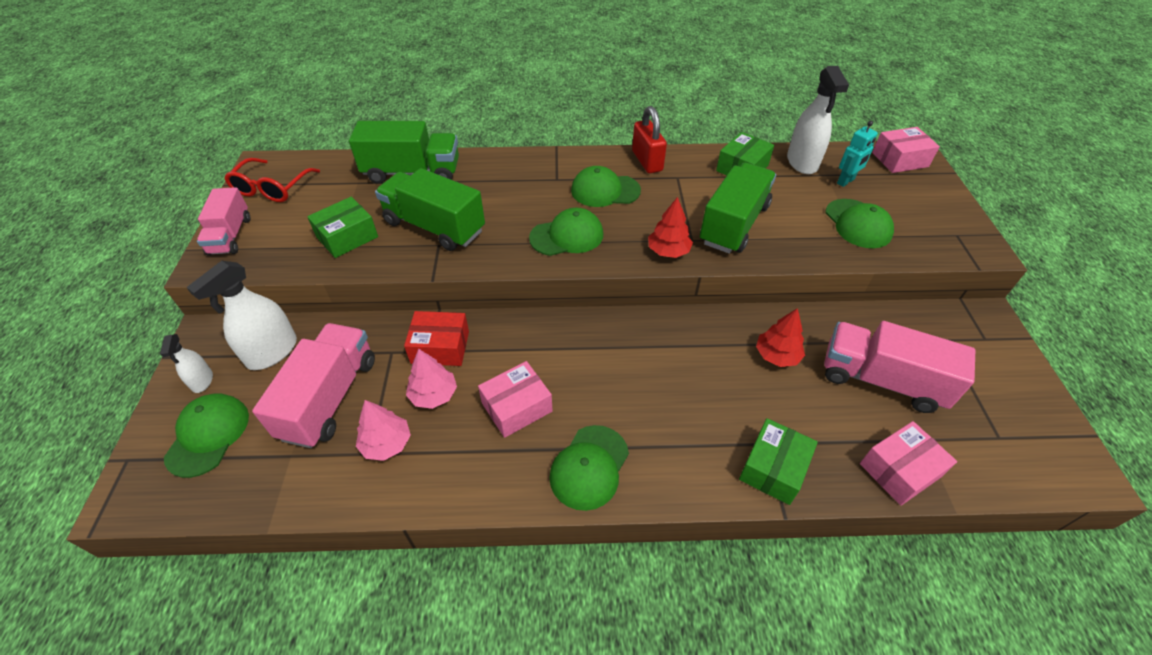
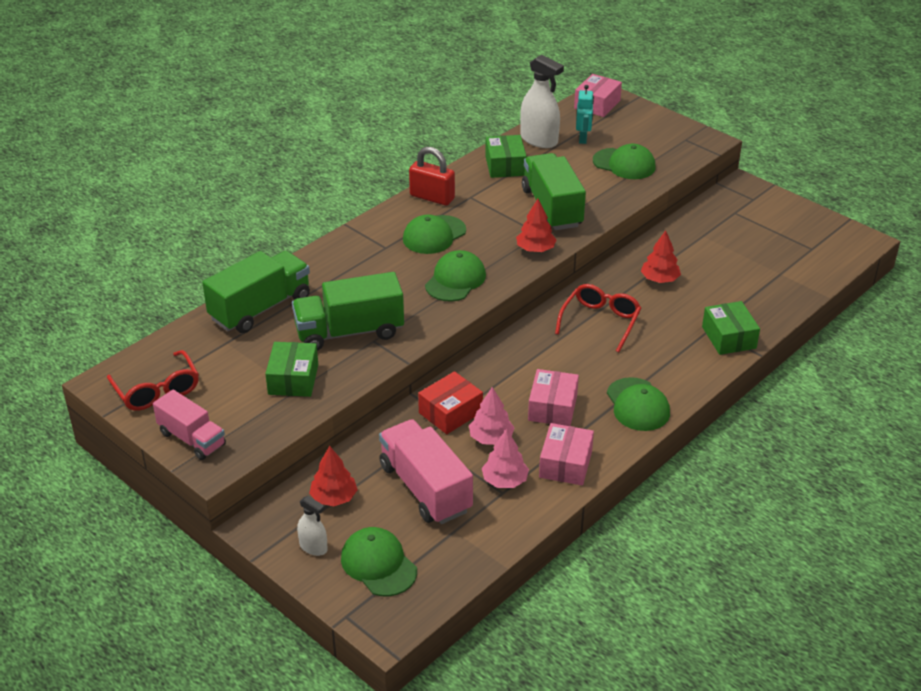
camera: 45 degrees left, 10 degrees down
(272, 352) = (334, 497): white spray bottle -> red tree
(667, 357) = (600, 321): none -> red glasses
(881, 380) = (728, 256): pink truck -> none
(899, 470) = (786, 296): pink box -> pink box (565, 464)

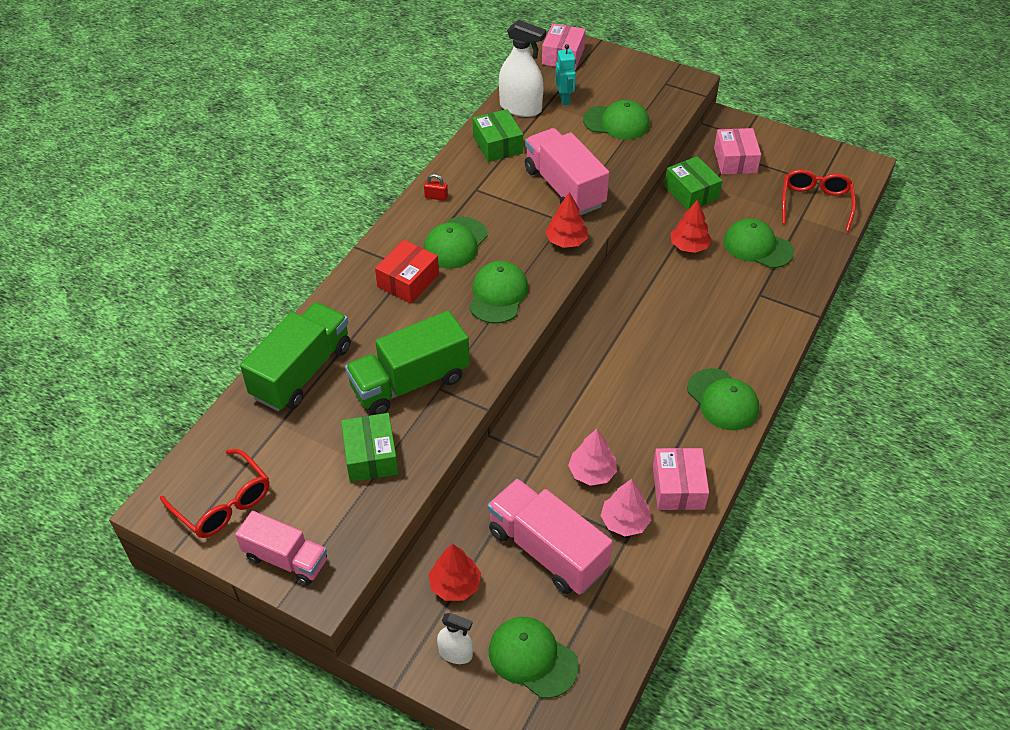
camera: 15 degrees left, 10 degrees up
(432, 197) = (436, 197): red padlock -> red padlock, size x0.47
(450, 412) = (539, 450): red box -> red box (408, 281)
(552, 208) = (564, 188): green truck -> pink truck
(552, 407) = (640, 421): pink box -> pink box (735, 160)
(600, 321) = (650, 308): red glasses -> red glasses (815, 203)
(726, 290) = (757, 246): none -> green cap
(728, 337) = (780, 301): green box -> green box (691, 192)

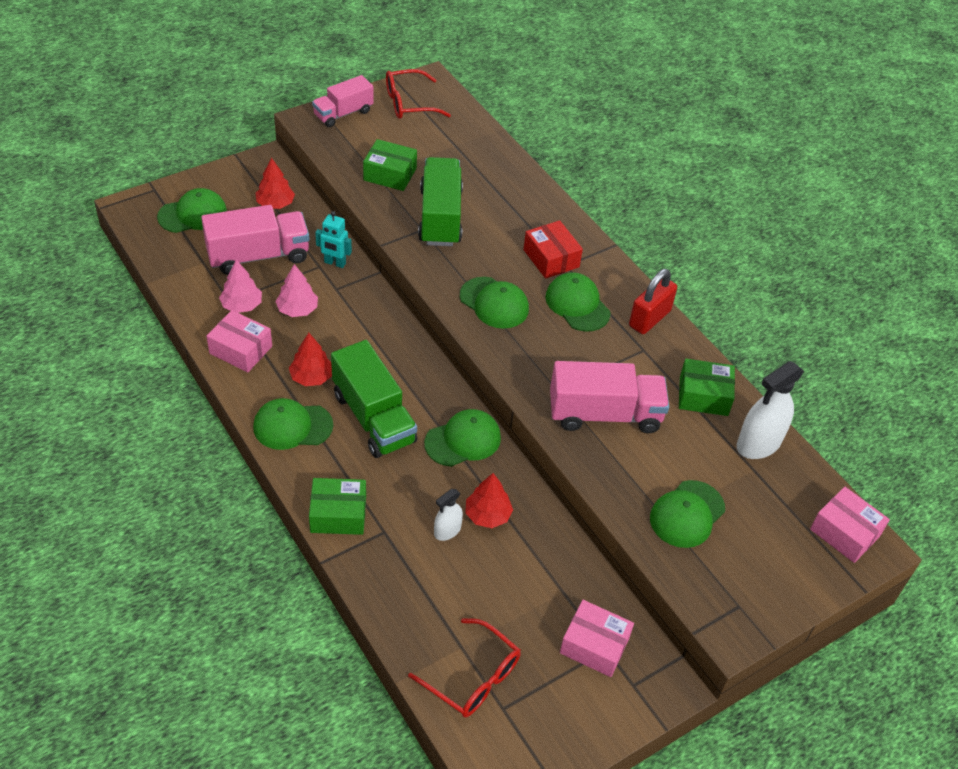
camera: 115 degrees right, 0 degrees up
(302, 372) = (495, 170): green truck -> green truck (373, 418)
(436, 197) = (649, 318): red padlock -> red padlock, size x2.11
(455, 653) = (229, 185): white spray bottle -> white spray bottle (447, 531)
(564, 99) = (755, 490): turquoise robot -> turquoise robot (335, 263)
(566, 241) = (528, 378): red tree -> red tree (311, 377)
(691, 192) = (566, 567): green box -> green box (338, 514)
(757, 246) = (447, 574): green cap -> green cap (463, 440)

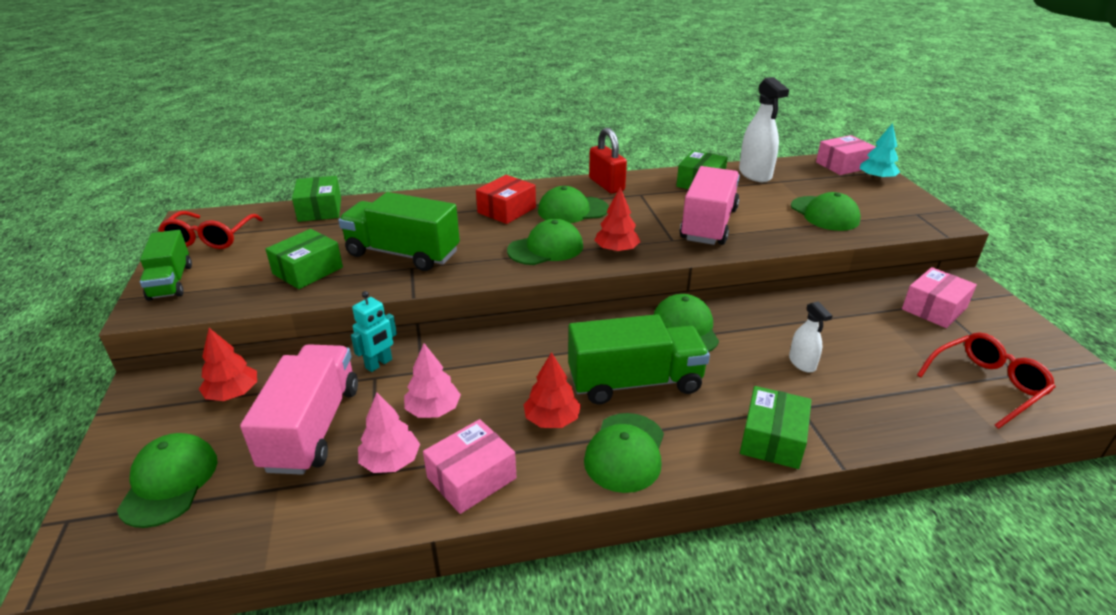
camera: 65 degrees left, 15 degrees down
(343, 113) = (171, 282): pink truck -> green truck
(485, 141) = (320, 209): none -> green box
(487, 515) = (783, 334): red tree -> red tree (616, 250)
(551, 258) = (507, 210): red box -> red box turned 45 degrees counterclockwise
(823, 568) = (876, 178): none -> turquoise tree

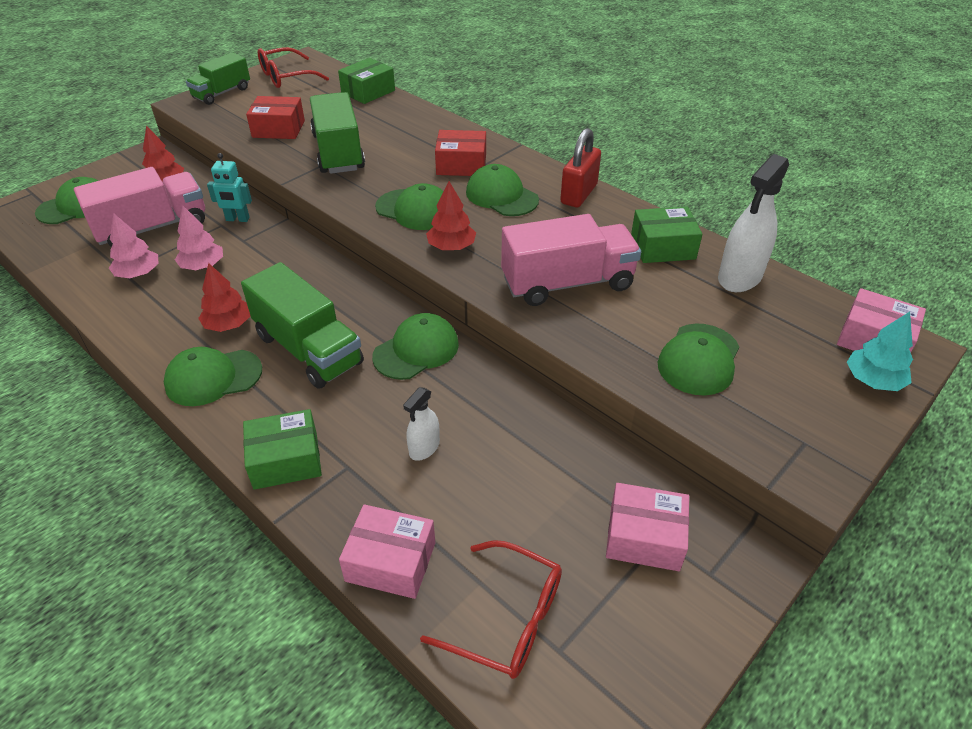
camera: 55 degrees right, 10 degrees up
(308, 270) = (278, 129): green box -> red box
(471, 478) = (141, 315): pink box -> pink box (391, 561)

